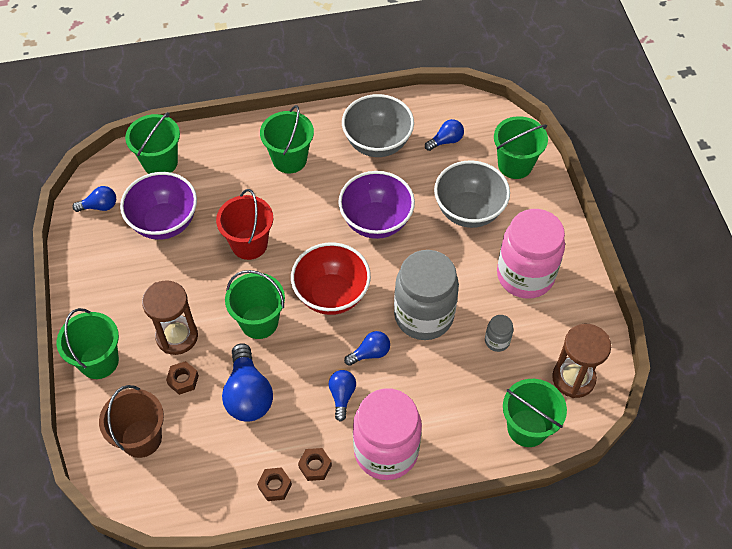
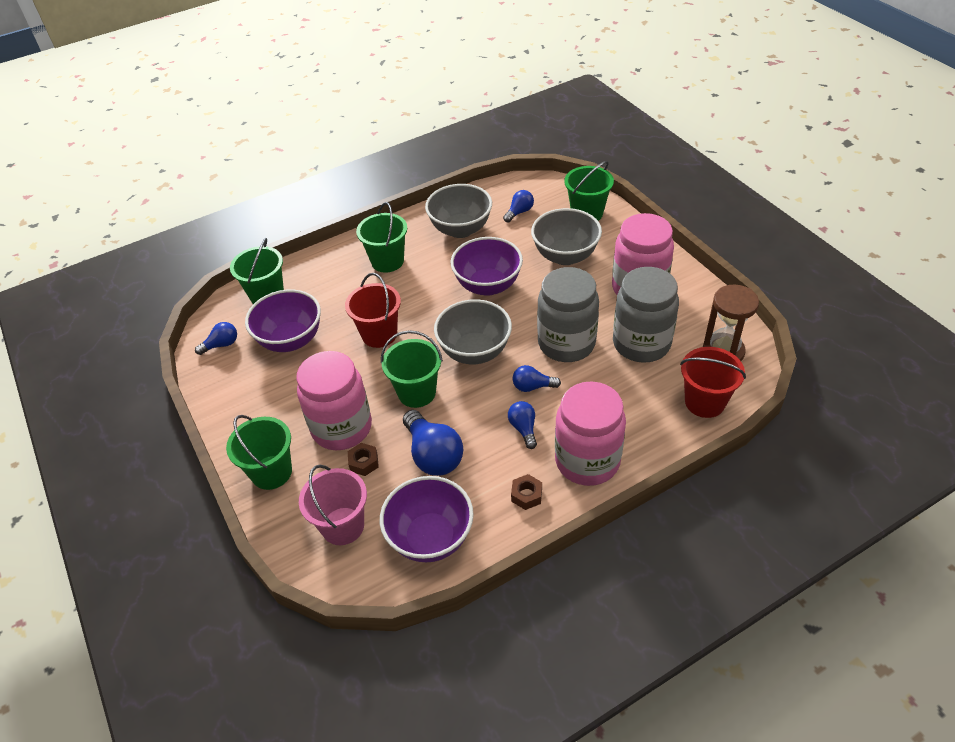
camera: 15 degrees left, 10 degrees down
(141, 438) = (343, 526): brown bucket -> pink bucket
(177, 336) = (342, 428): brown hourglass -> pink jar
(212, 478) = (430, 538): none -> purple bowl
(275, 486) = (495, 525): brown nut -> none
(331, 295) = (474, 352): red bowl -> grey bowl
(370, 353) = (532, 386): blue light bulb -> blue light bulb turned 135 degrees counterclockwise
(497, 341) = (641, 343): grey jar -> grey jar, size x2.38
(527, 428) = (704, 402): green bucket -> red bucket

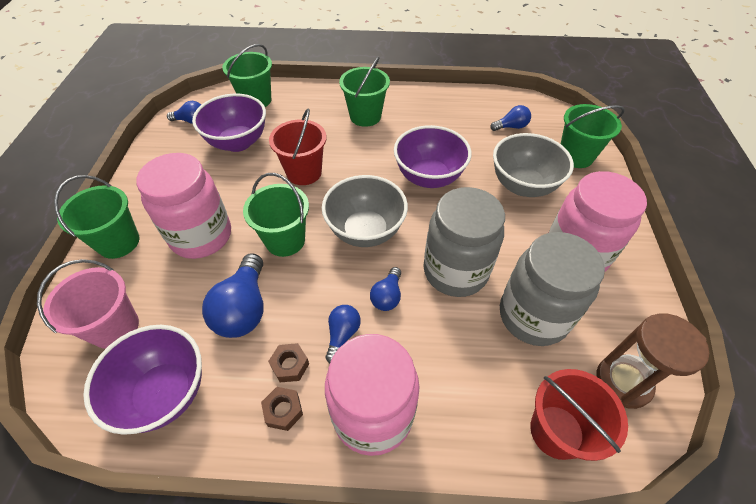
camera: 30 degrees right, 5 degrees up
(364, 462) = (186, 278): brown nut -> brown nut (290, 365)
(461, 229) = (447, 118): grey bowl -> none
(532, 386) = (387, 296): blue light bulb -> blue light bulb turned 105 degrees counterclockwise

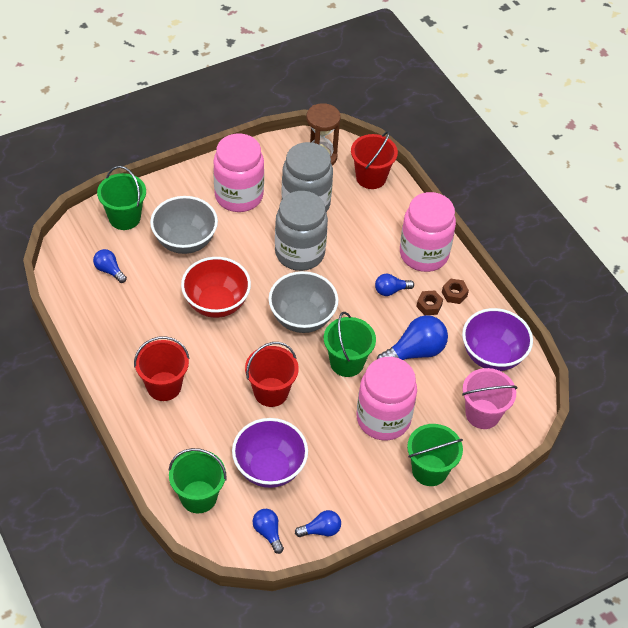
camera: 125 degrees left, 0 degrees up
(365, 116) = (164, 386): green bucket -> red bucket
(387, 296) = (346, 280): blue light bulb -> blue light bulb (321, 530)
(429, 177) = (216, 303): purple bowl -> red bowl

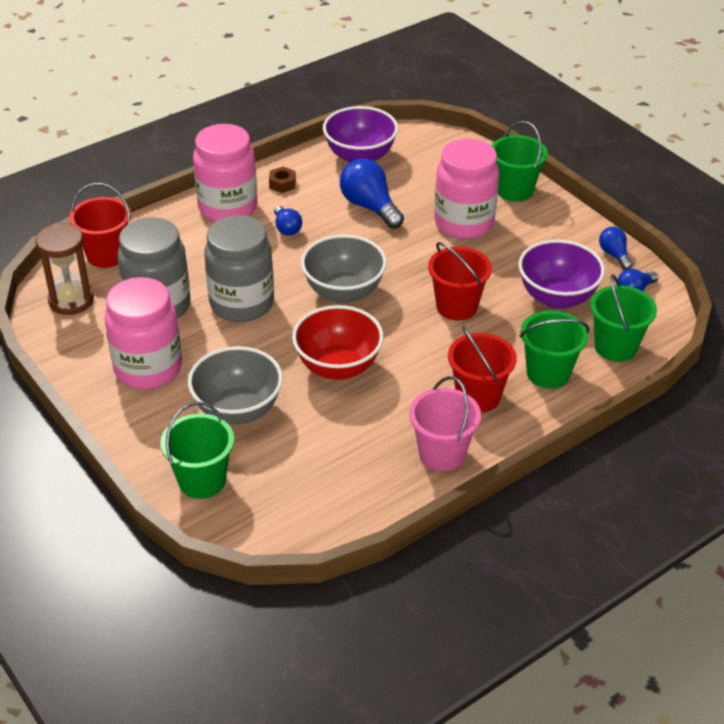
camera: 95 degrees left, 10 degrees down
(109, 270) = (303, 480): blue light bulb -> none
(347, 362) = (398, 253): green bucket -> green bucket (548, 373)
(429, 305) = (303, 200): brown nut -> none
(482, 414) = (435, 161): pink bucket -> pink bucket (442, 454)

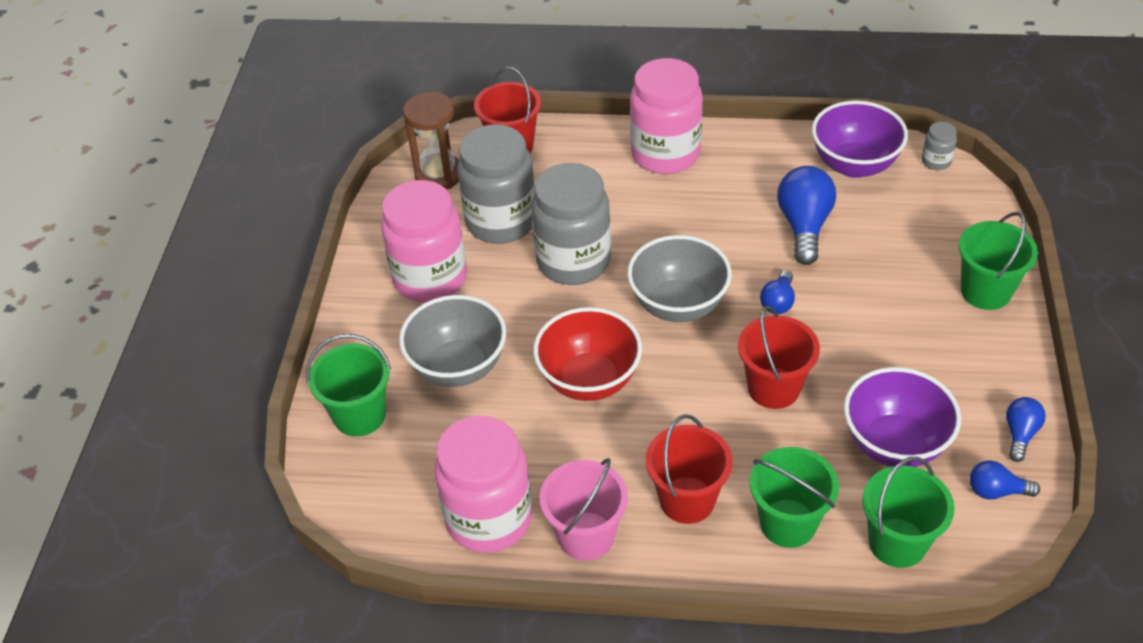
camera: 45 degrees right, 5 degrees up
(282, 184) = (743, 155): brown nut -> none
(287, 228) = (697, 206): blue light bulb -> blue light bulb (778, 302)
(407, 132) = (936, 161): none -> grey jar
(464, 223) = (884, 298): pink jar -> pink jar (489, 518)

